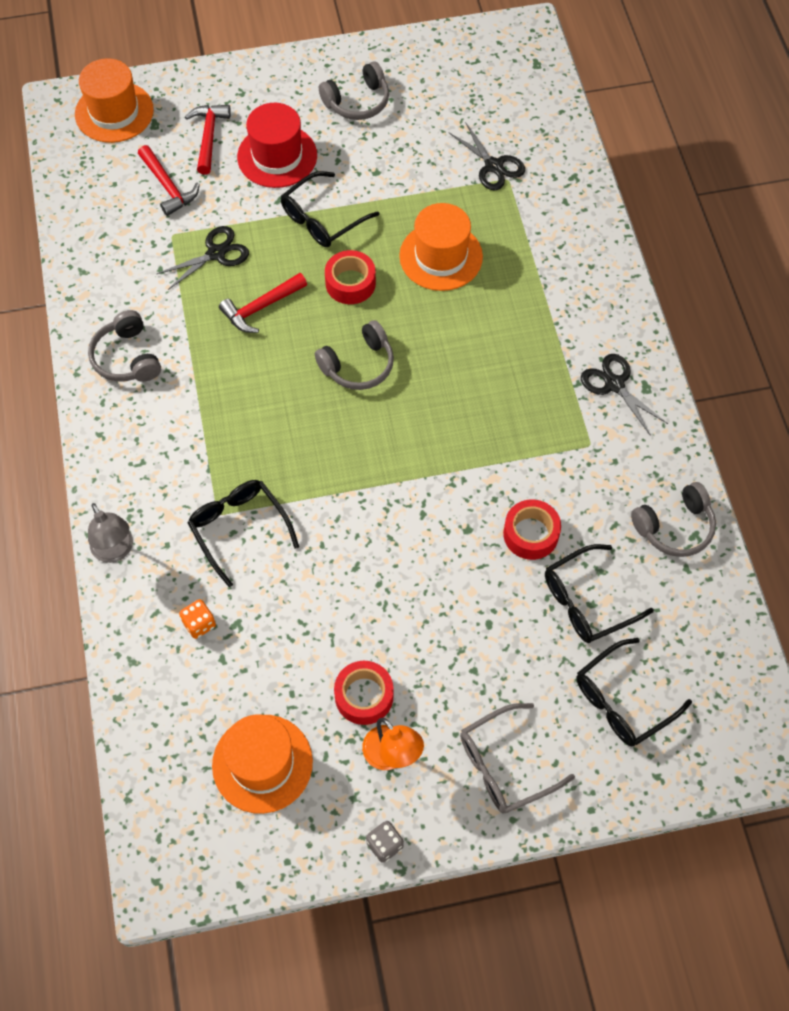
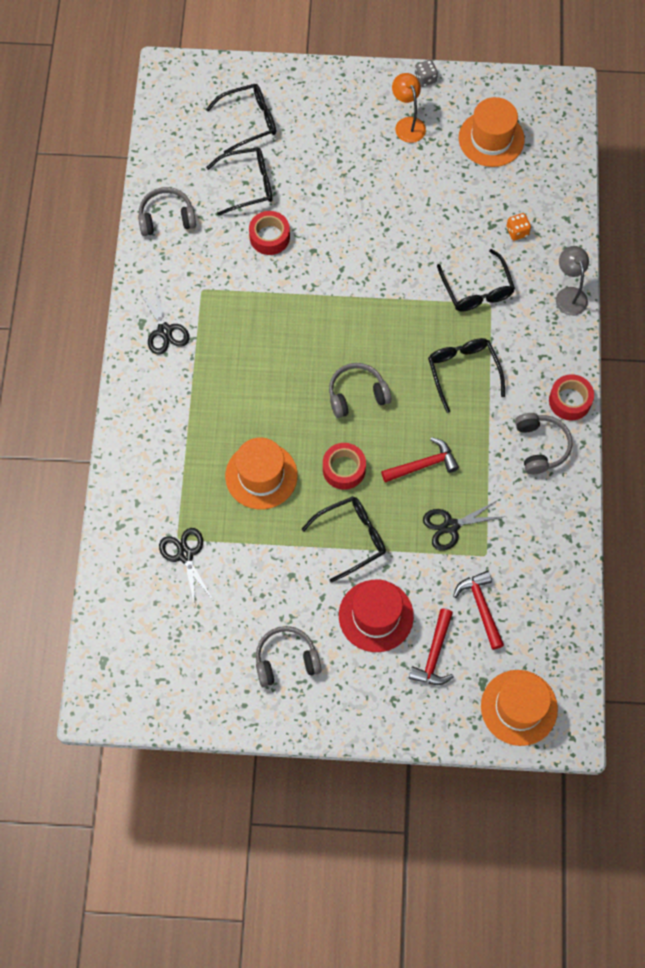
camera: 165 degrees left, 5 degrees up
(236, 421) = (463, 371): none -> black glasses
(364, 696) = (416, 162): red tape -> red tape (570, 401)
(504, 765) = (338, 103): grey glasses -> none

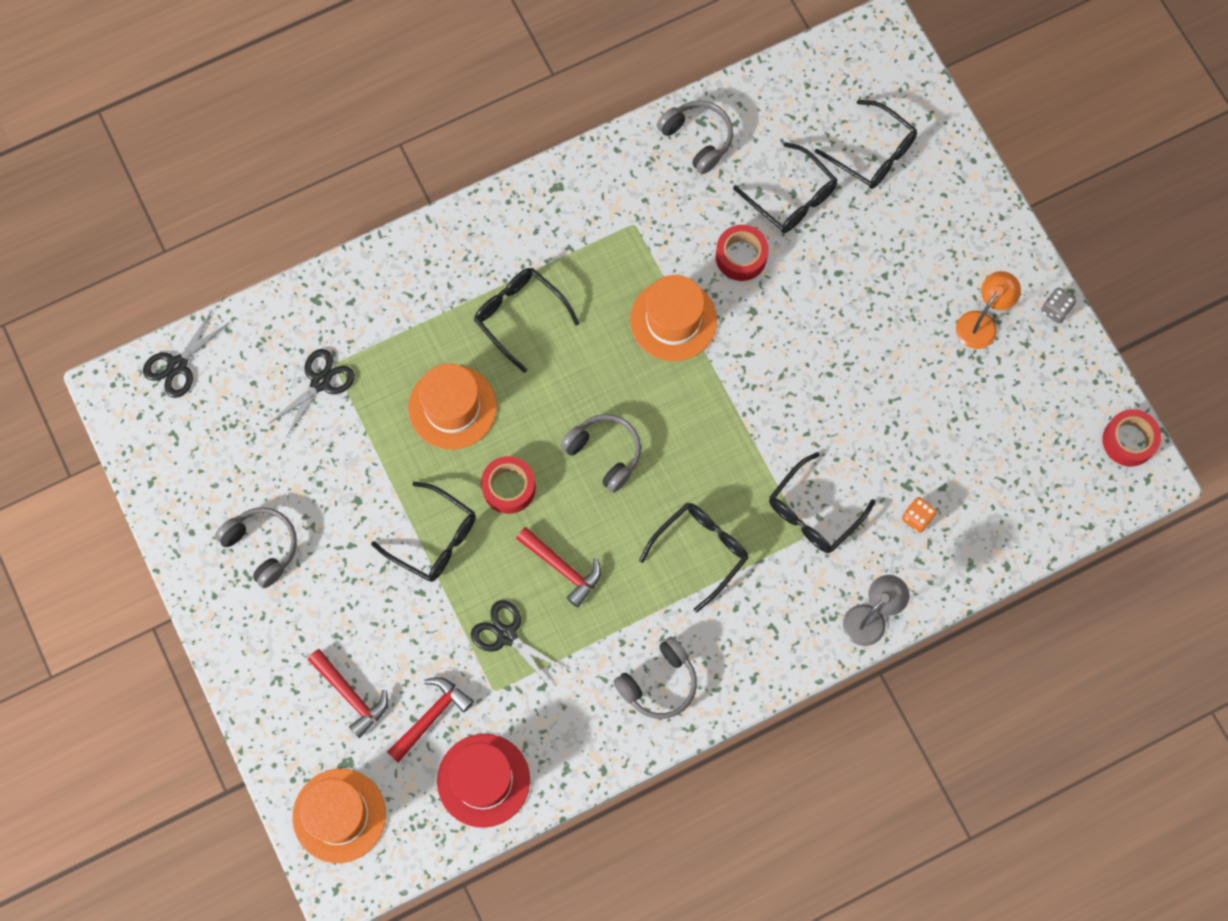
camera: 60 degrees right, 5 degrees up
(164, 331) = (561, 215): black scissors -> black scissors (177, 365)
(221, 396) = (519, 316): none -> black glasses
(376, 616) = (360, 611): red hat -> red hat (483, 780)
(434, 654) = (350, 695): red hammer -> red hammer turned 120 degrees counterclockwise
(491, 139) = (1023, 425): orange hat -> orange hat (673, 320)
(570, 401) = (735, 687): red tape -> red tape (1128, 441)

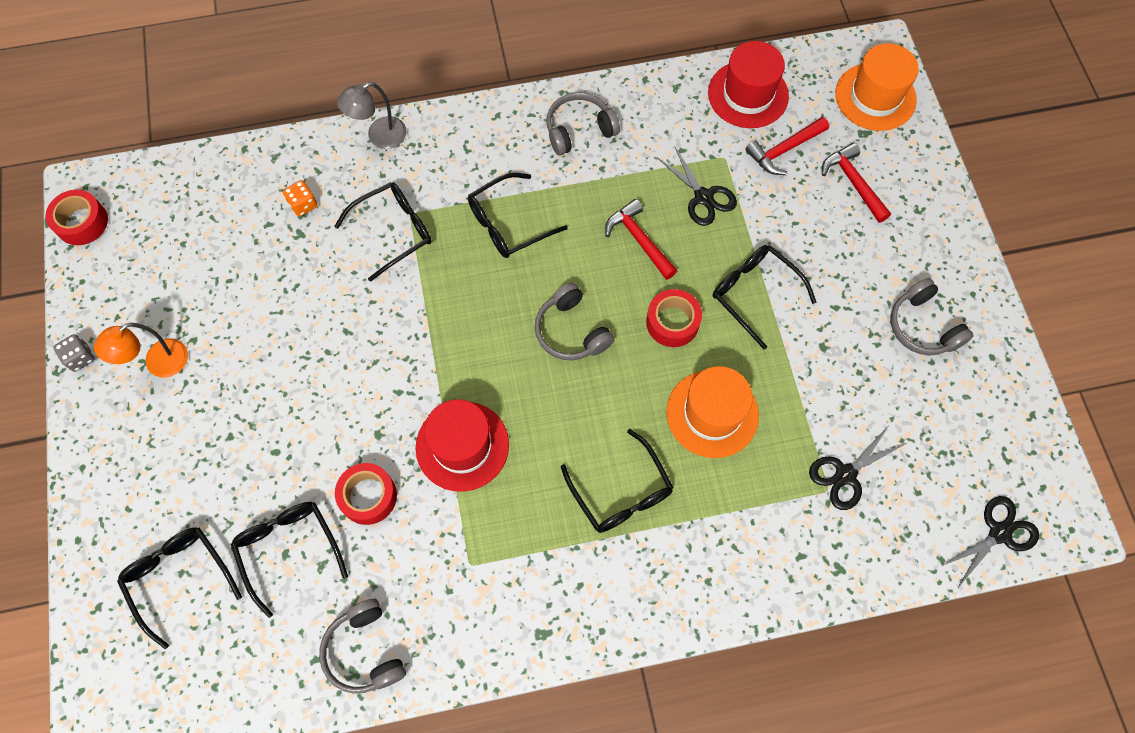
camera: 165 degrees left, 5 degrees down
(673, 320) = (462, 446): orange hat -> red hat

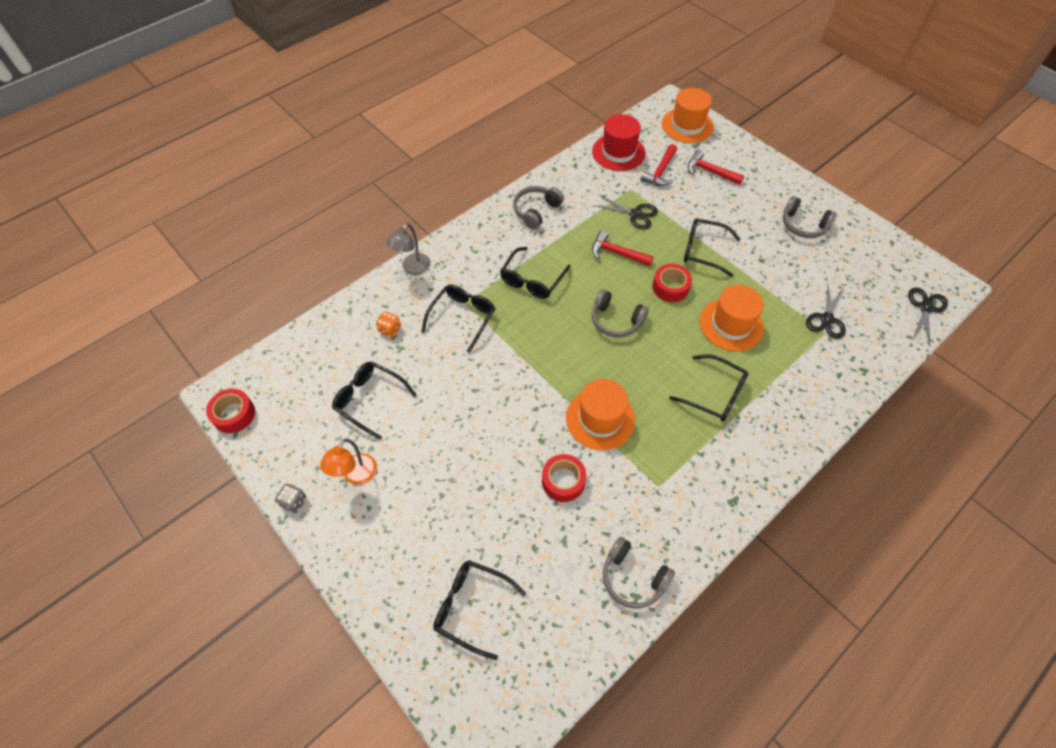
camera: 30 degrees left, 10 degrees down
(288, 549) = (534, 543): black glasses -> black glasses (369, 400)
(462, 446) = (600, 419): red hat -> orange hat

